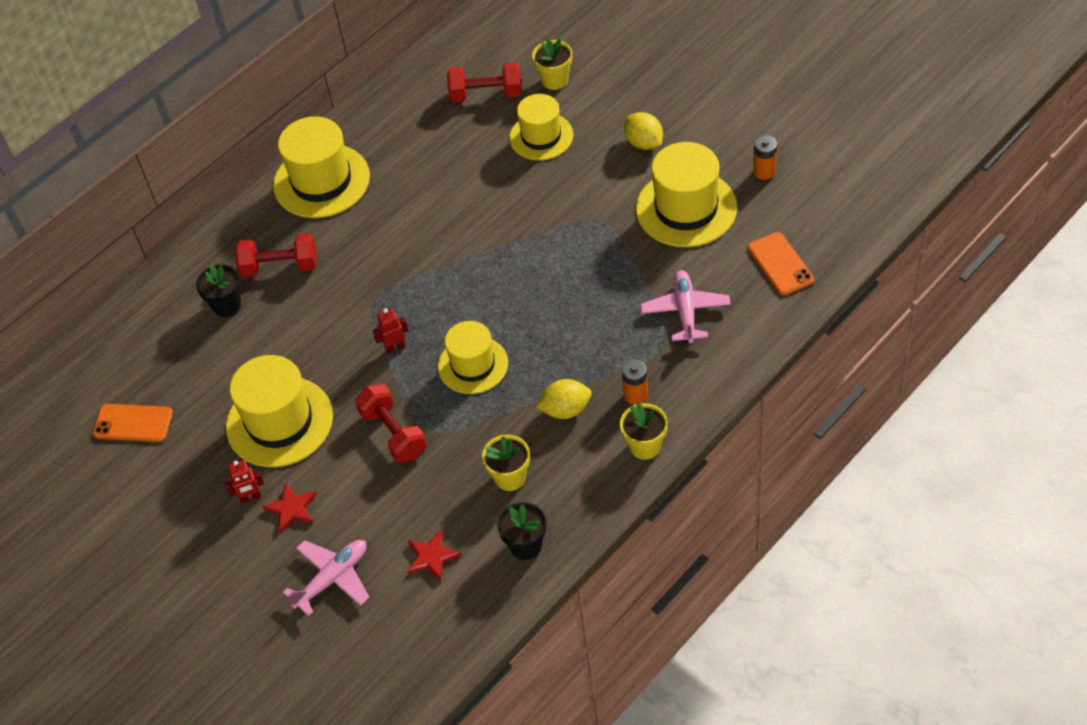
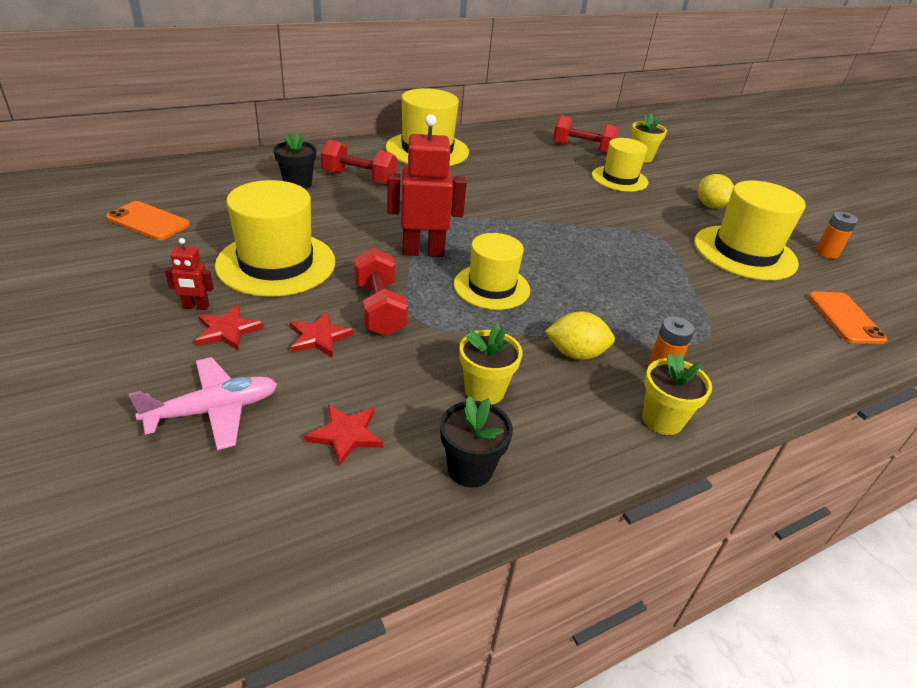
camera: 10 degrees right, 15 degrees down
(364, 483) = (319, 337): none -> red star
(395, 347) = (423, 252): red robot -> red robot, size x2.08
(685, 311) = (733, 320): pink plane -> none

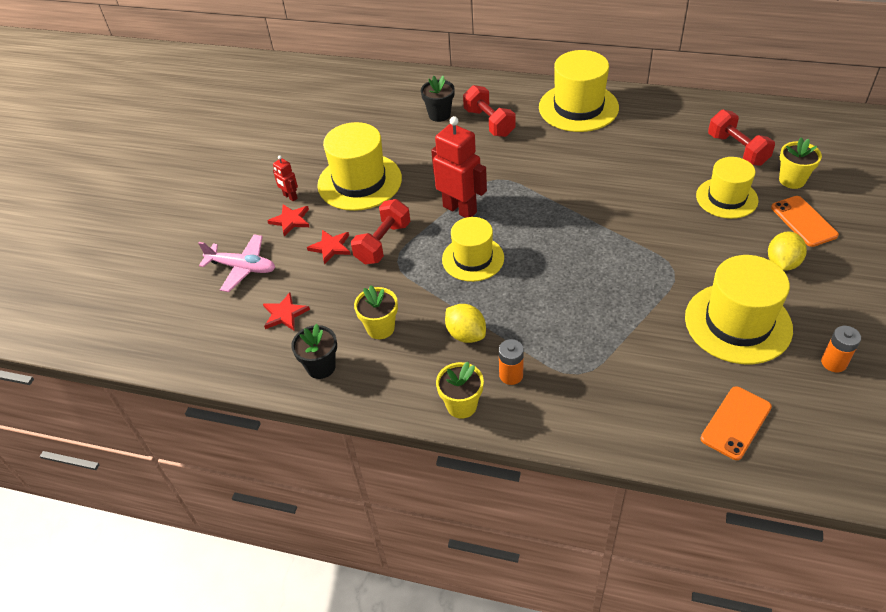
camera: 50 degrees right, 10 degrees up
(148, 221) = (320, 119): orange phone -> orange phone (803, 221)

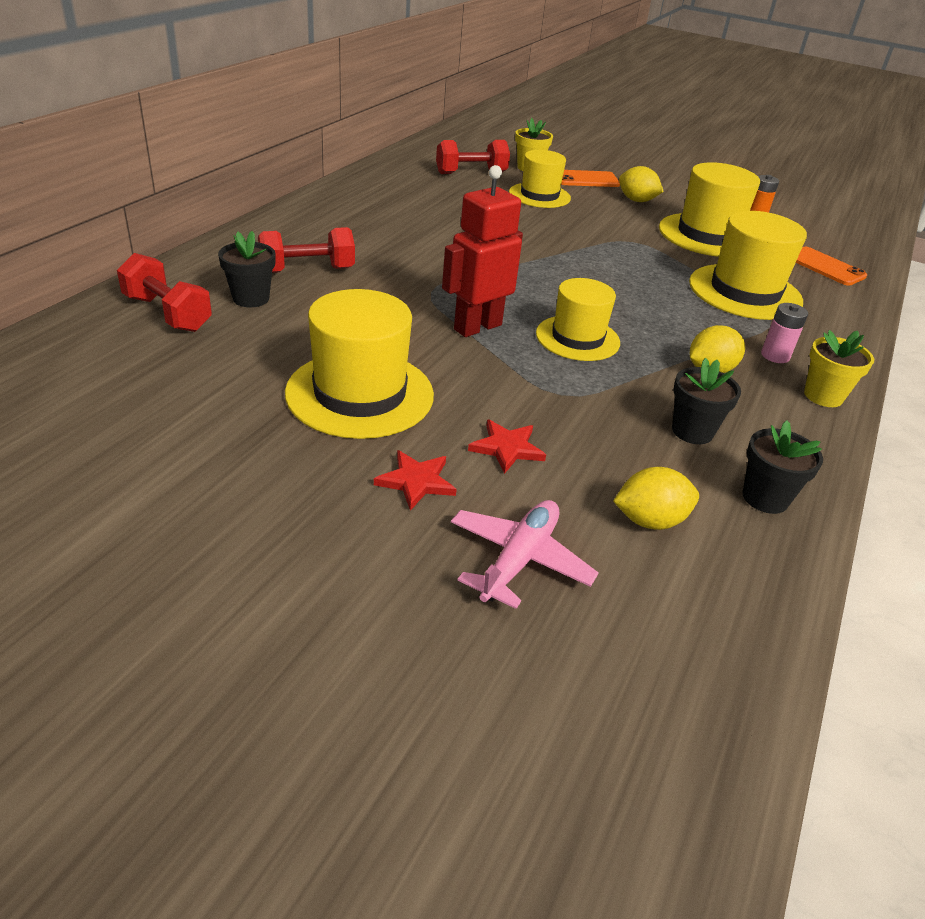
camera: 85 degrees left, 10 degrees down
(285, 314) = (650, 520): red star -> yellow lemon
(290, 197) = (348, 473): red robot -> none
(380, 328) = (692, 431): yellow flower pot -> black flower pot
(383, 243) = (518, 398): red dumbbell -> red dumbbell (167, 313)
(511, 375) = (775, 356): orange battery -> pink battery
(578, 107) = (331, 216): yellow hat -> yellow hat (745, 292)

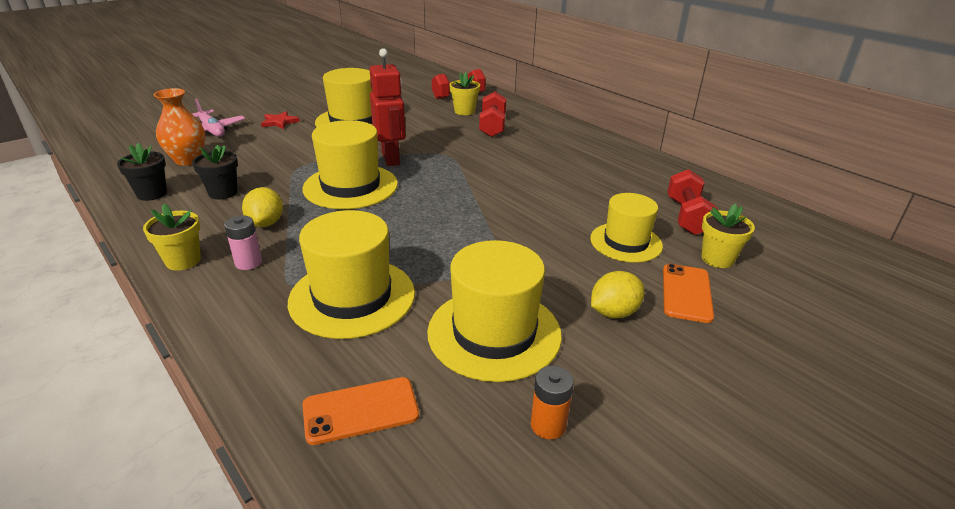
camera: 115 degrees right, 5 degrees down
(251, 298) = (464, 111): black flower pot -> yellow flower pot
(507, 448) = (276, 142): red star -> none
(577, 338) = (350, 186): yellow hat -> yellow hat, size x1.51
(650, 520) = (188, 160): yellow lemon -> orange vase

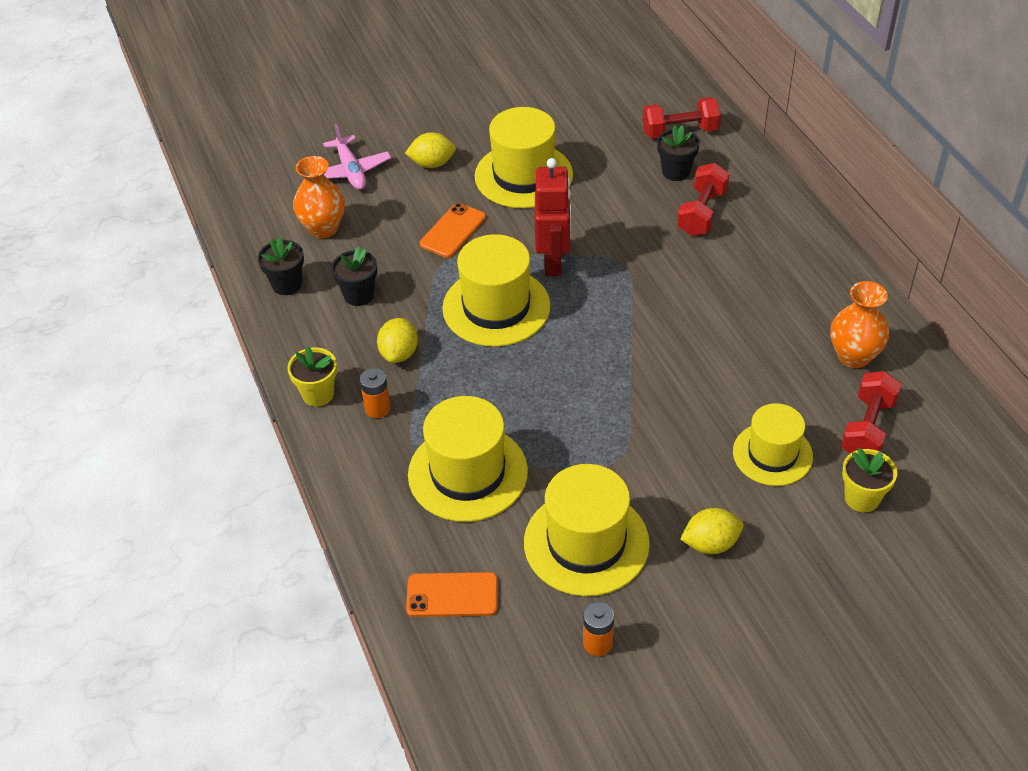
camera: 20 degrees right, 15 degrees up
(248, 262) = (377, 408): pink battery -> orange battery
(279, 122) = (432, 164): red star -> yellow lemon
(464, 111) = (676, 172): yellow flower pot -> black flower pot
(646, 180) = (853, 356): none -> orange vase
(686, 293) = (798, 536): orange phone -> orange phone (453, 231)

